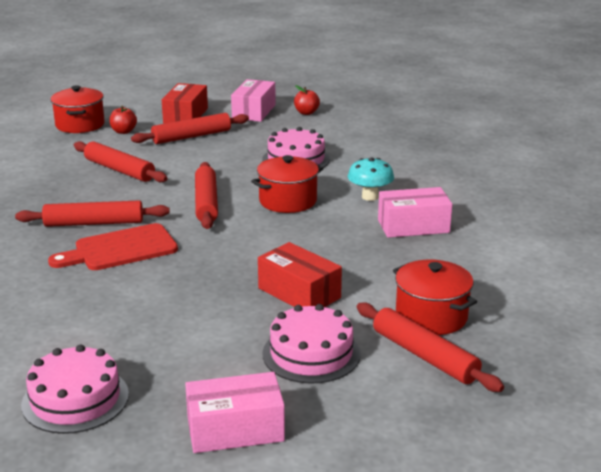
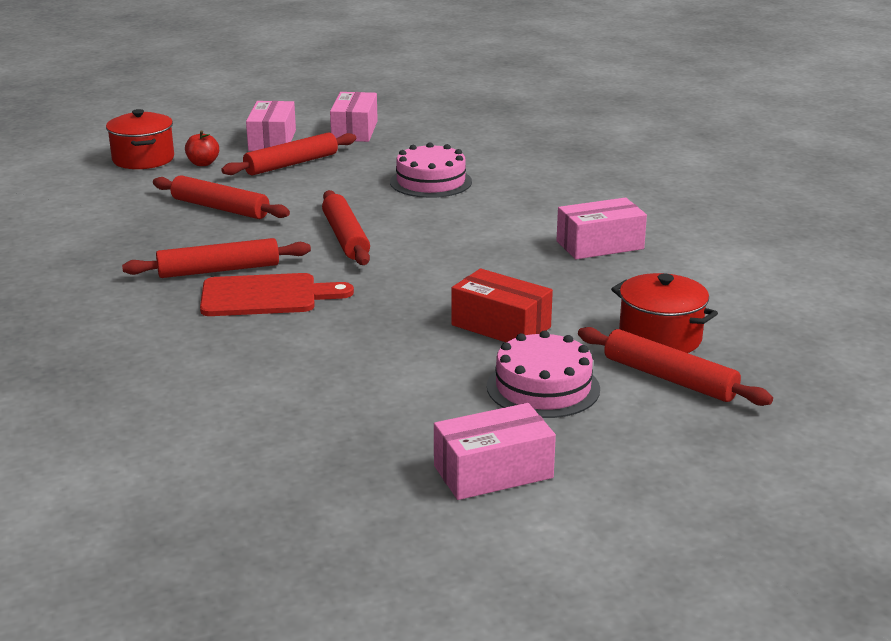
camera: 10 degrees left, 0 degrees up
(75, 399) = (293, 460): pink cake -> none
(120, 249) = (266, 296): red cutting board -> red cutting board turned 150 degrees counterclockwise
(186, 116) = (272, 140): red box -> pink box
(288, 201) = (442, 228): red pot -> none
(306, 113) = (419, 128): red apple -> none
(370, 197) = (536, 217): turquoise mushroom -> none

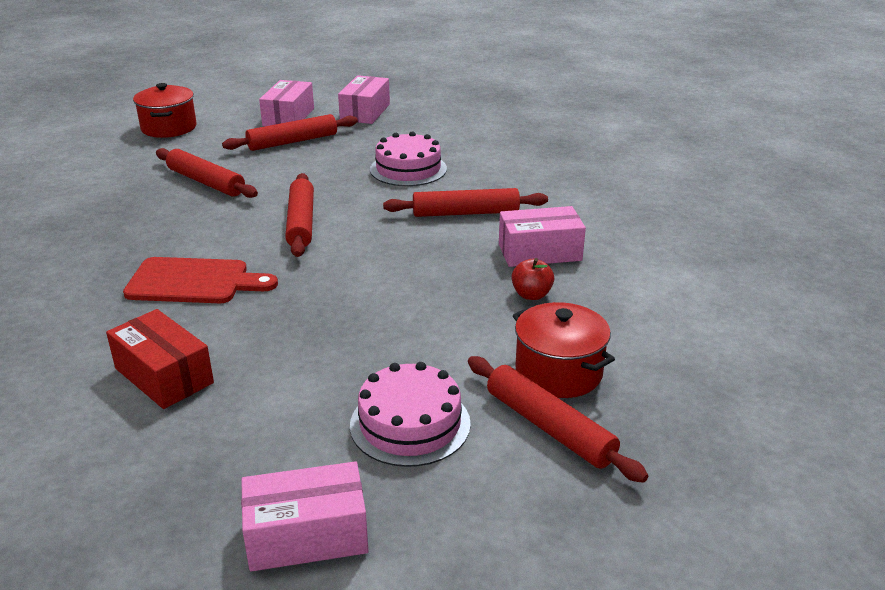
camera: 10 degrees right, 5 degrees up
(203, 163) = (216, 135): red apple -> red apple (531, 295)
(219, 270) = (168, 248): red rolling pin -> red rolling pin (466, 213)
(501, 326) = (401, 340): red box -> red box (164, 375)

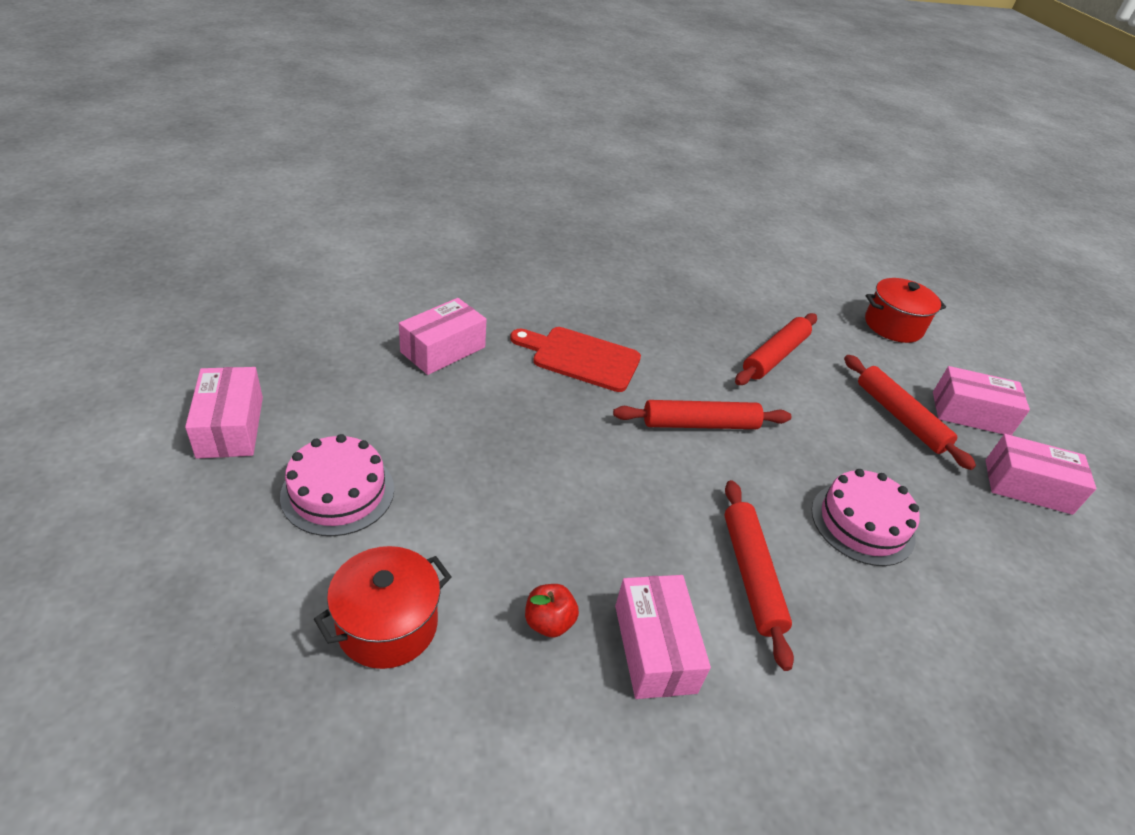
camera: 85 degrees right, 10 degrees up
(164, 375) = (443, 350): red box -> pink box
(194, 282) = (581, 358): red cutting board -> red cutting board turned 105 degrees clockwise
(549, 427) = (298, 601): red rolling pin -> none

